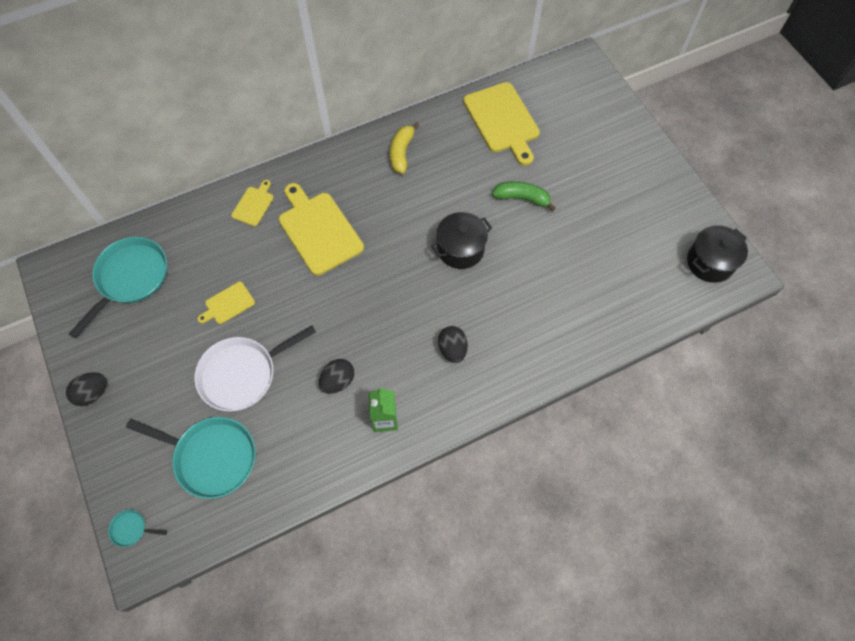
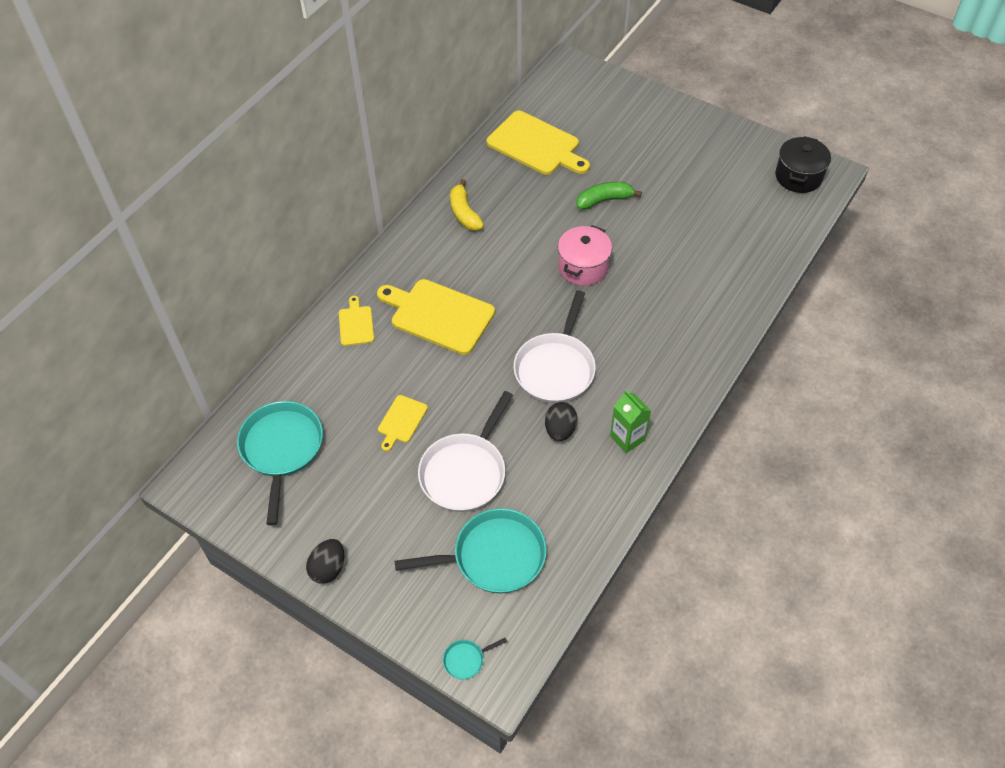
camera: 30 degrees left, 10 degrees down
(374, 325) = (555, 368): none -> white pan
(452, 349) = (641, 351): black egg -> none
(460, 249) = (583, 267): black pot -> pink pot

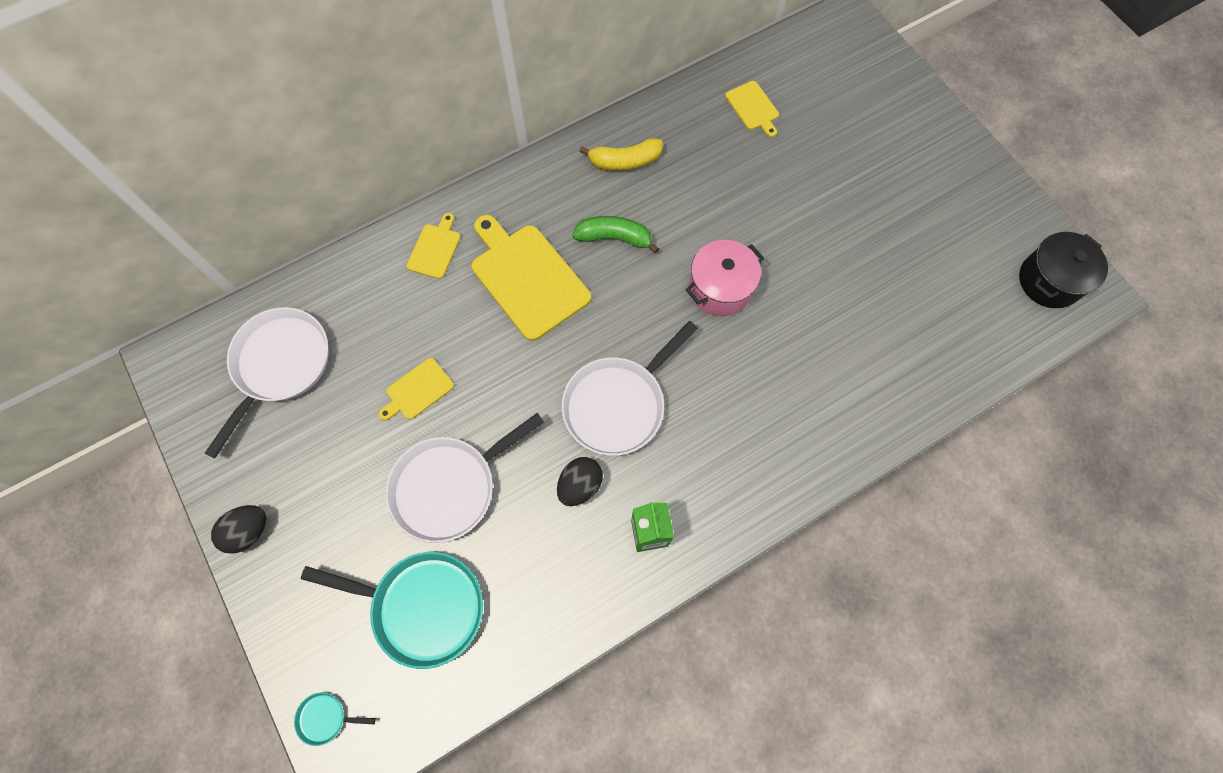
camera: 25 degrees right, 15 degrees up
(282, 449) = (280, 365): turquoise pan -> white pan
(464, 213) = (624, 161): yellow banana -> yellow banana turned 105 degrees counterclockwise
(536, 145) = (753, 108): yellow cutting board -> yellow cutting board, size x0.50
(604, 200) = (792, 212): green banana -> green banana (614, 238)

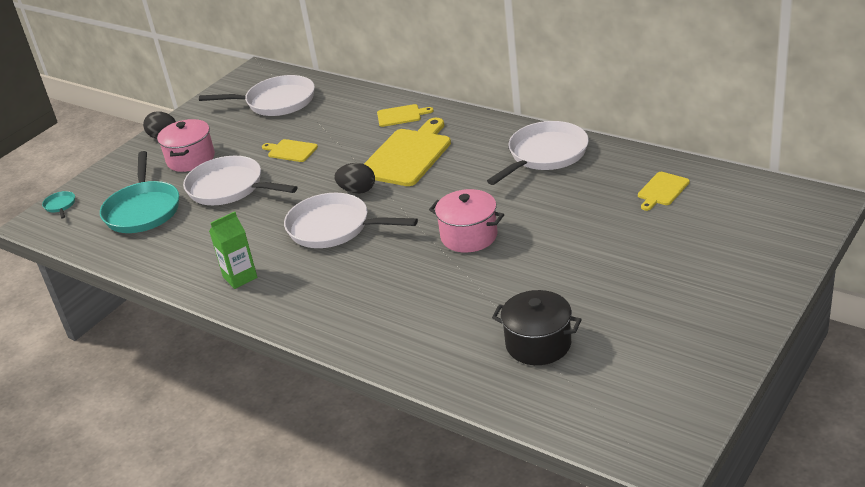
camera: 70 degrees right, 35 degrees down
(340, 513) = (191, 159): none -> pink pot
(580, 485) = (260, 235): black egg -> black egg (357, 191)
(614, 238) = (472, 176): green banana -> none
(624, 161) = (545, 155): yellow banana -> white pan
(1049, 281) = (647, 420): black pot -> black pot (538, 344)

